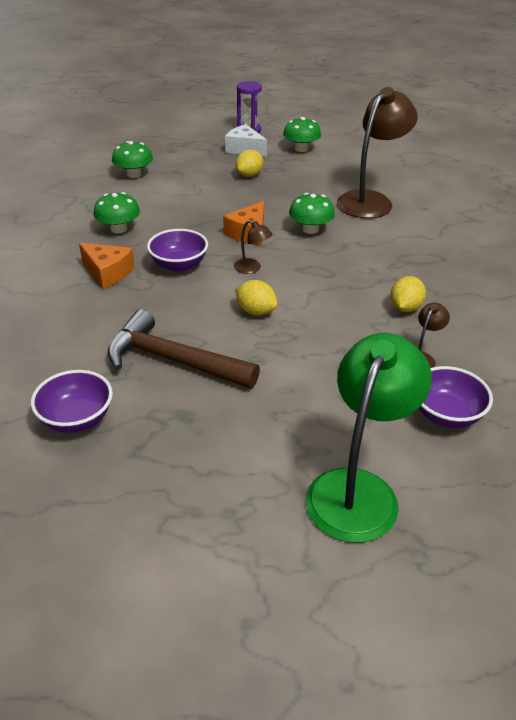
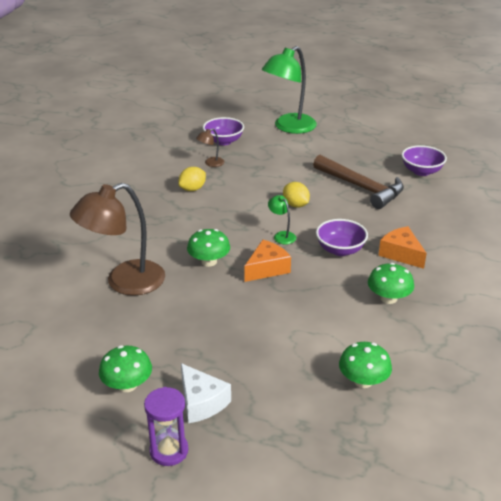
camera: 160 degrees left, 5 degrees down
(249, 175) = (223, 347): yellow lemon -> none
(252, 268) = (281, 235): brown lamp -> green lamp

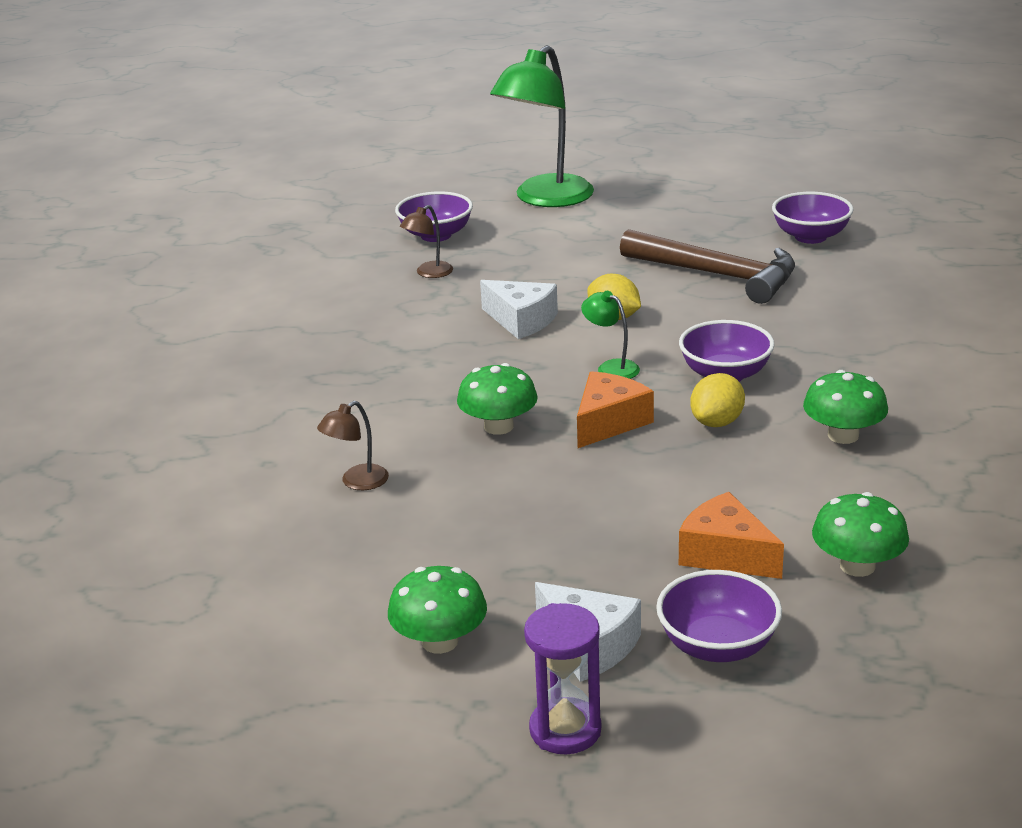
camera: 10 degrees left, 5 degrees down
(124, 282) = (357, 482): brown lamp -> brown lamp, size x0.43
(192, 189) = (414, 318): yellow lemon -> yellow lemon (717, 422)
(246, 199) = (521, 320): none -> white cheese
(268, 416) = (717, 646): none -> purple bowl
(401, 254) = (833, 366): orange cheese -> orange cheese (725, 554)

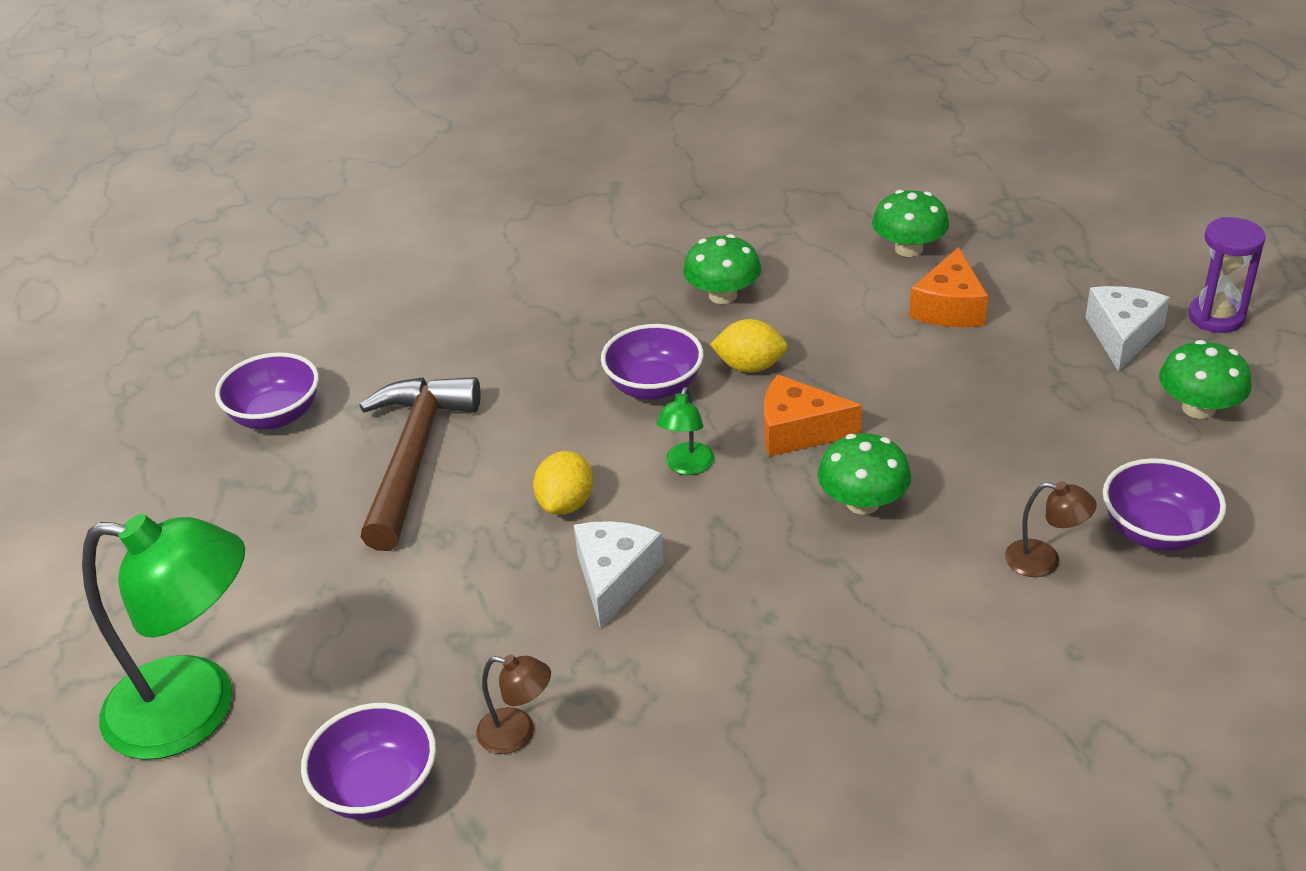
camera: 115 degrees left, 10 degrees up
(717, 646) = (1061, 282): purple bowl -> purple bowl (1156, 531)

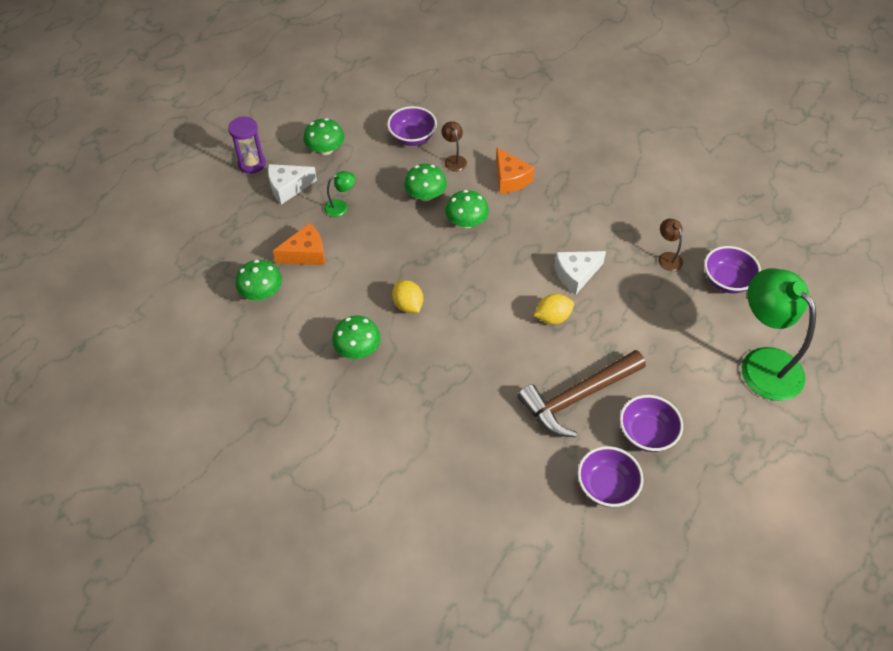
camera: 130 degrees left, 15 degrees up
(654, 387) = (452, 333): purple bowl -> purple bowl (646, 433)
(687, 466) = (494, 289): green lamp -> green lamp (341, 207)
(798, 431) = (440, 263): orange cheese -> orange cheese (510, 179)
(974, 481) = (425, 195): none -> green mushroom

